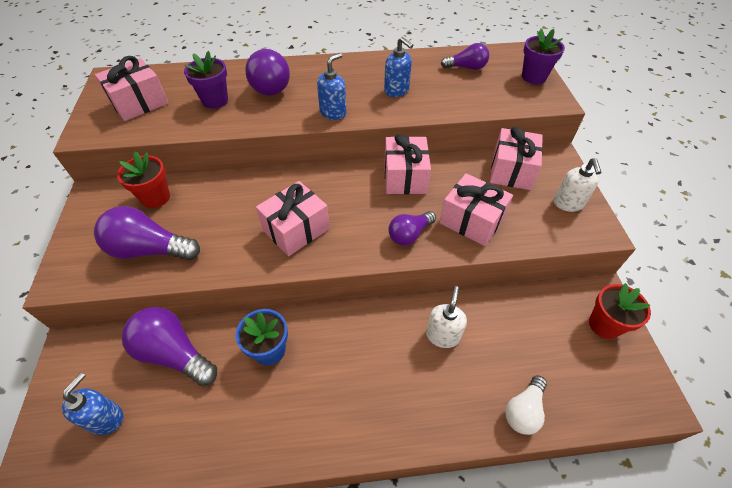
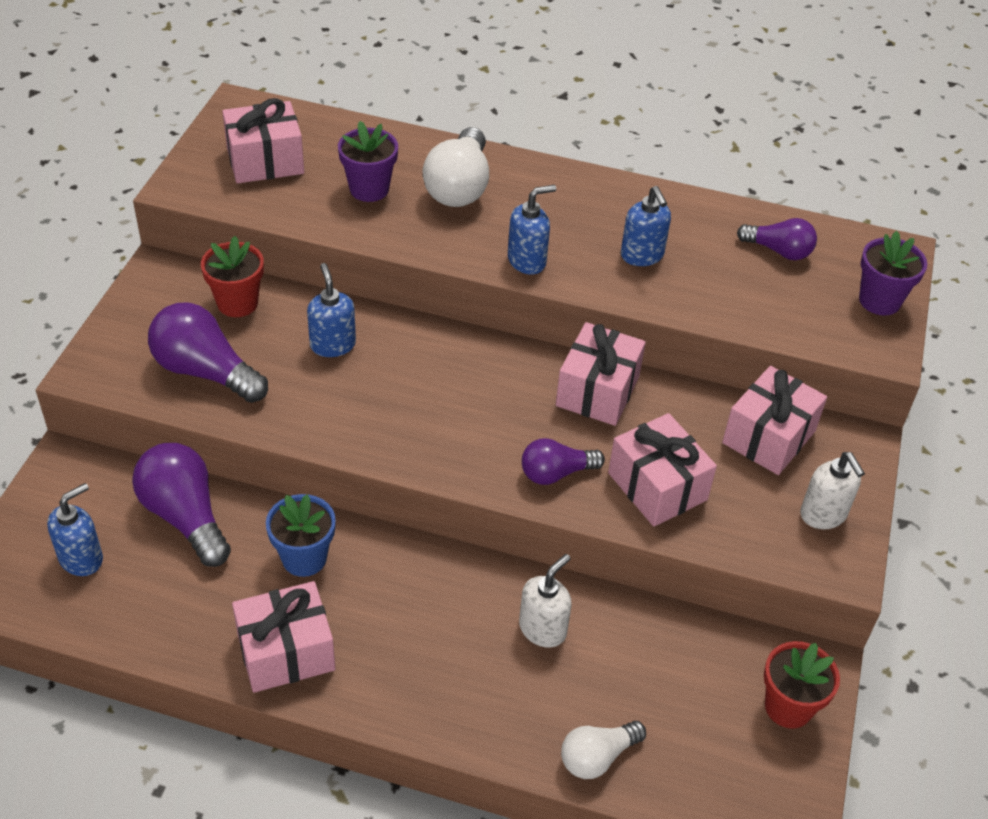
camera: 20 degrees right, 5 degrees down
(231, 203) = (332, 345): none -> blue soap dispenser
(270, 84) = (459, 186): purple light bulb -> white light bulb
(296, 229) = (403, 411): pink gift -> pink gift (286, 652)
(568, 203) = (823, 515): white soap dispenser -> white soap dispenser turned 45 degrees counterclockwise

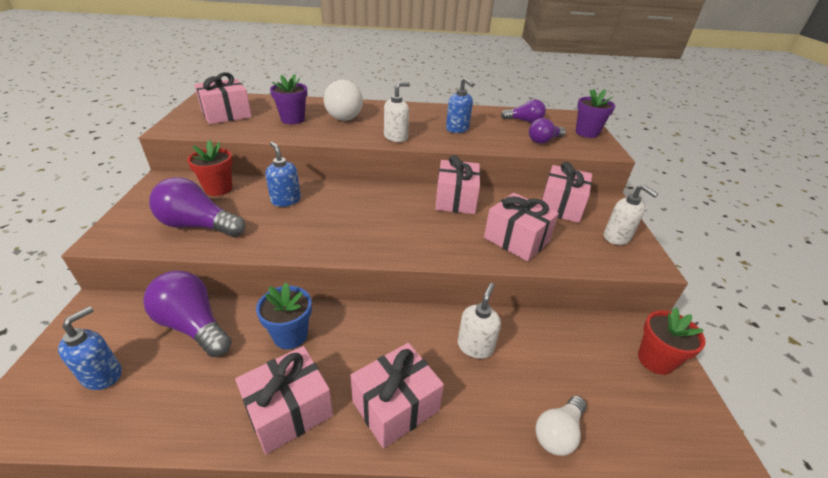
camera: 15 degrees left, 10 degrees down
(412, 678) = (395, 406): none -> pink gift
(527, 261) = (396, 137): blue soap dispenser -> white soap dispenser
(556, 473) = (452, 243): purple light bulb -> purple light bulb (544, 141)

